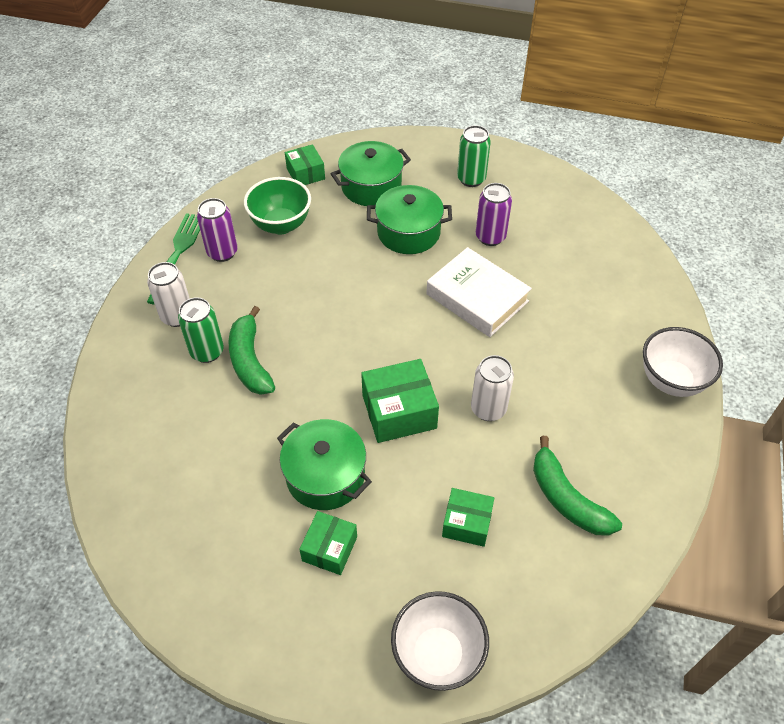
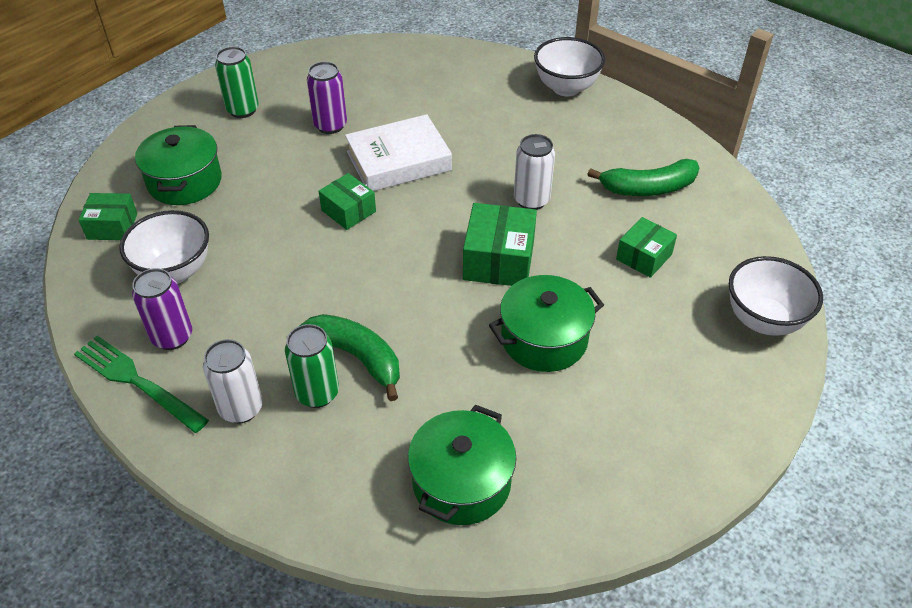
camera: 65 degrees left, 5 degrees down
(250, 361) = (357, 357): green banana -> green banana turned 150 degrees counterclockwise
(281, 225) = (175, 271): green bowl -> white bowl
(329, 548) = (628, 361): green box -> green box (348, 211)
(408, 232) = (276, 177): green pot -> green pot (461, 482)

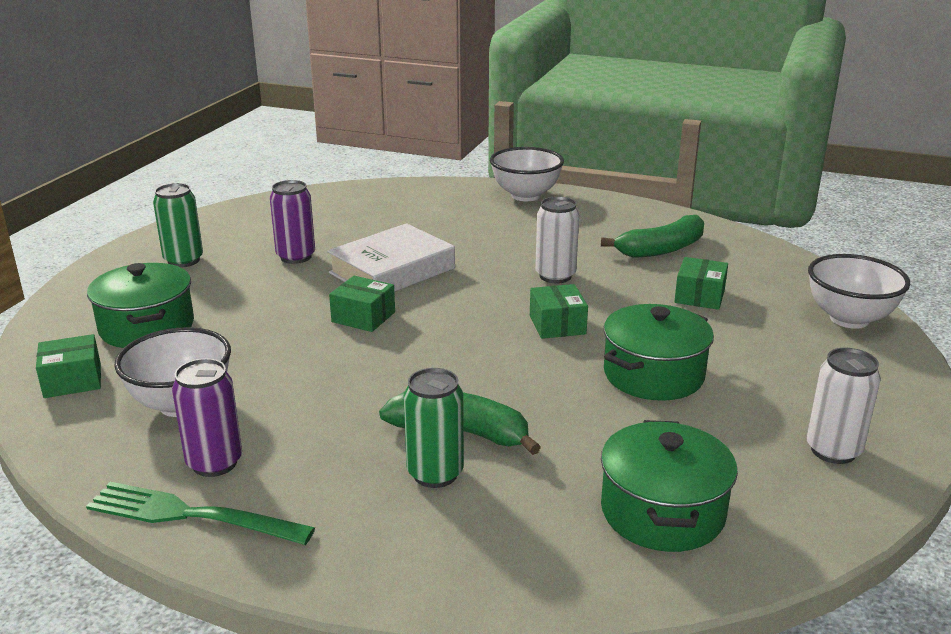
camera: 20 degrees left, 20 degrees down
(241, 408) = (349, 509): white can -> white can (833, 450)
(498, 260) = (557, 325): green box -> green box, size x0.64

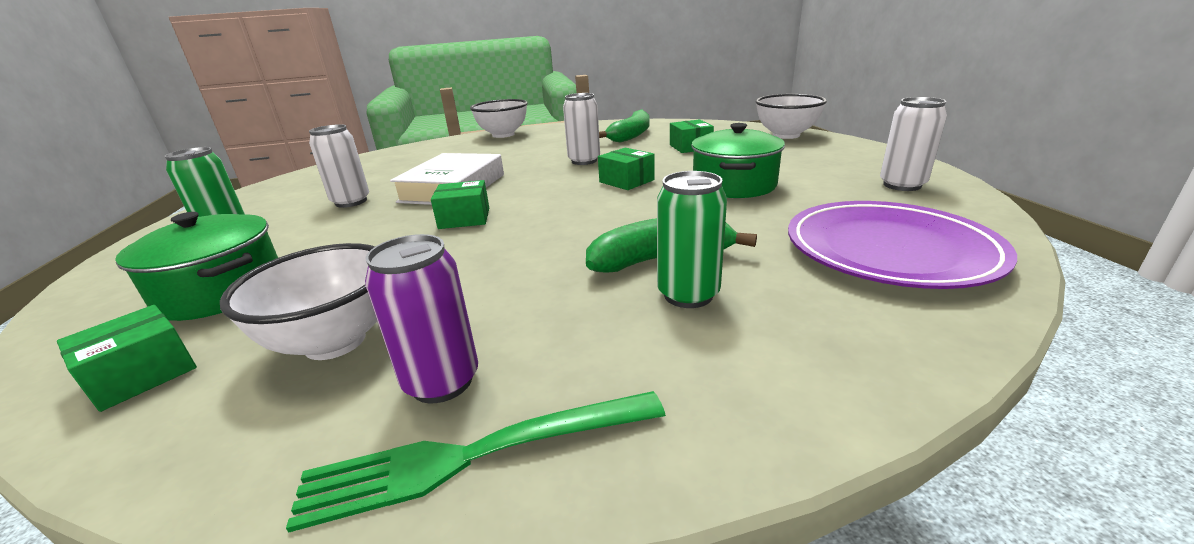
camera: 30 degrees left, 0 degrees up
(296, 257) = (351, 202): purple can -> white can
(662, 512) = (889, 250): green pot -> purple plate

